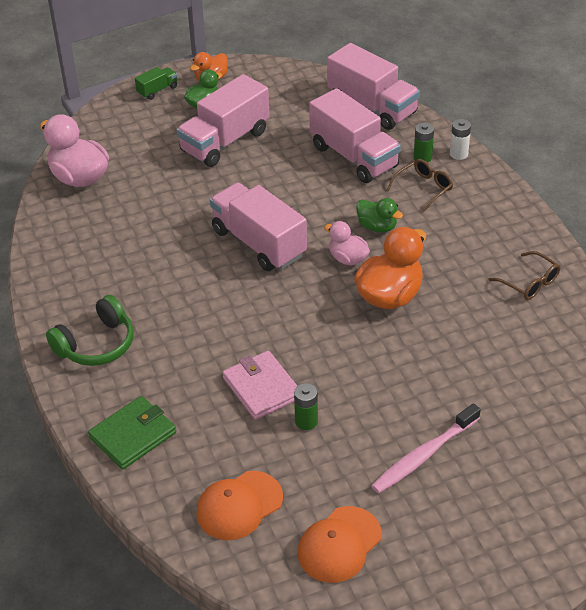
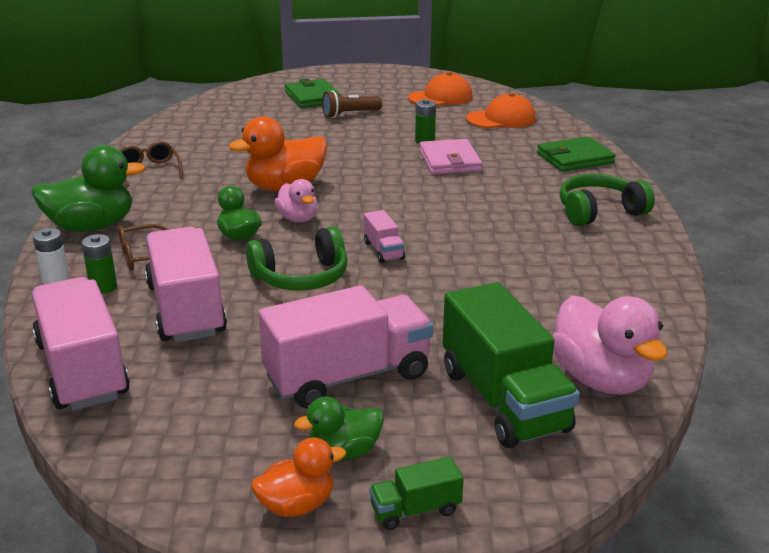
camera: 160 degrees left, 15 degrees down
(132, 151) = (503, 400): none -> green truck
(259, 243) = (383, 250): pink truck -> pink truck, size x0.45
(301, 202) = (301, 277): none -> green headphones
(423, 455) = (350, 114): pink toothbrush -> brown flashlight
(494, 204) = (91, 227): none -> green duck
(499, 487) = (312, 97): none -> green wallet

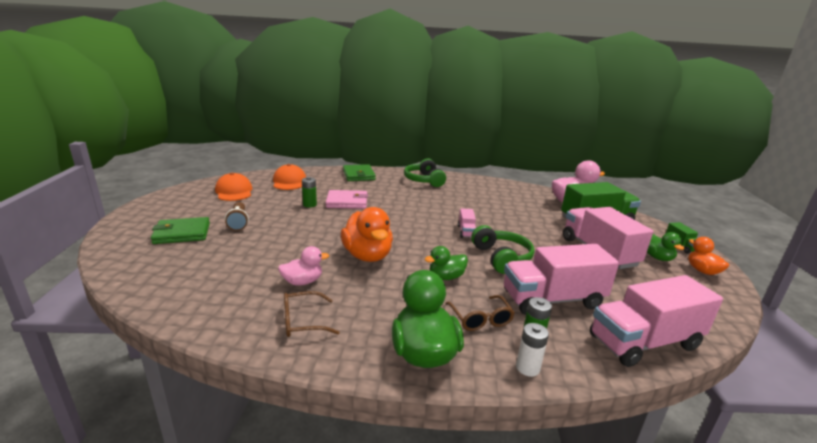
camera: 85 degrees left, 5 degrees down
(298, 219) = (421, 254): pink duck -> pink duck (303, 282)
(383, 250) = (466, 232): pink truck -> pink truck turned 105 degrees clockwise

